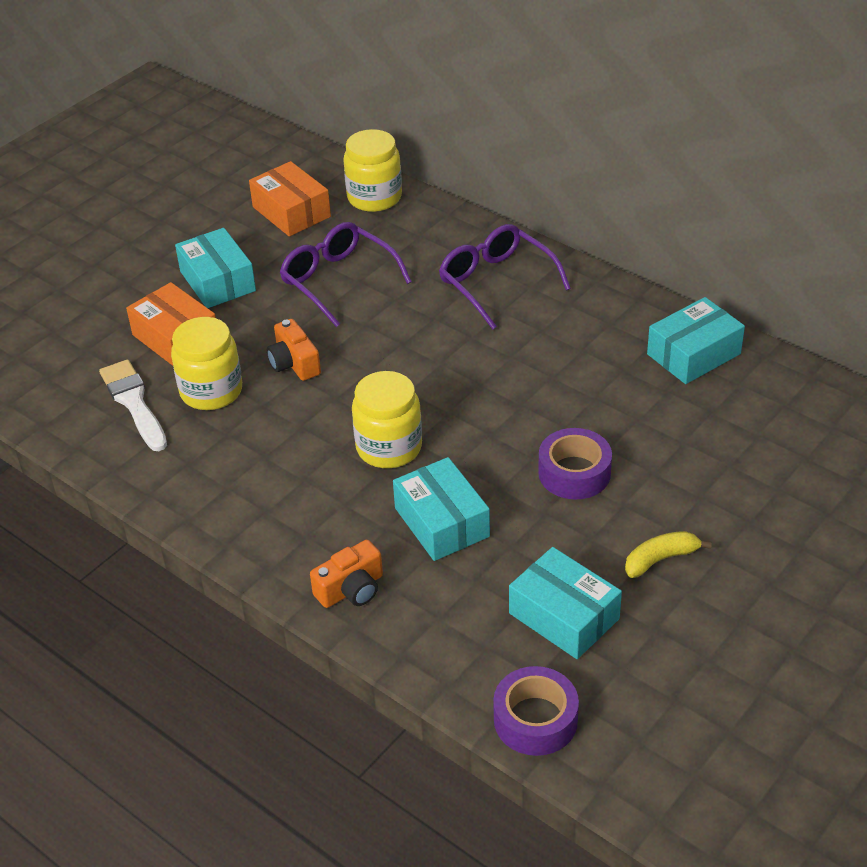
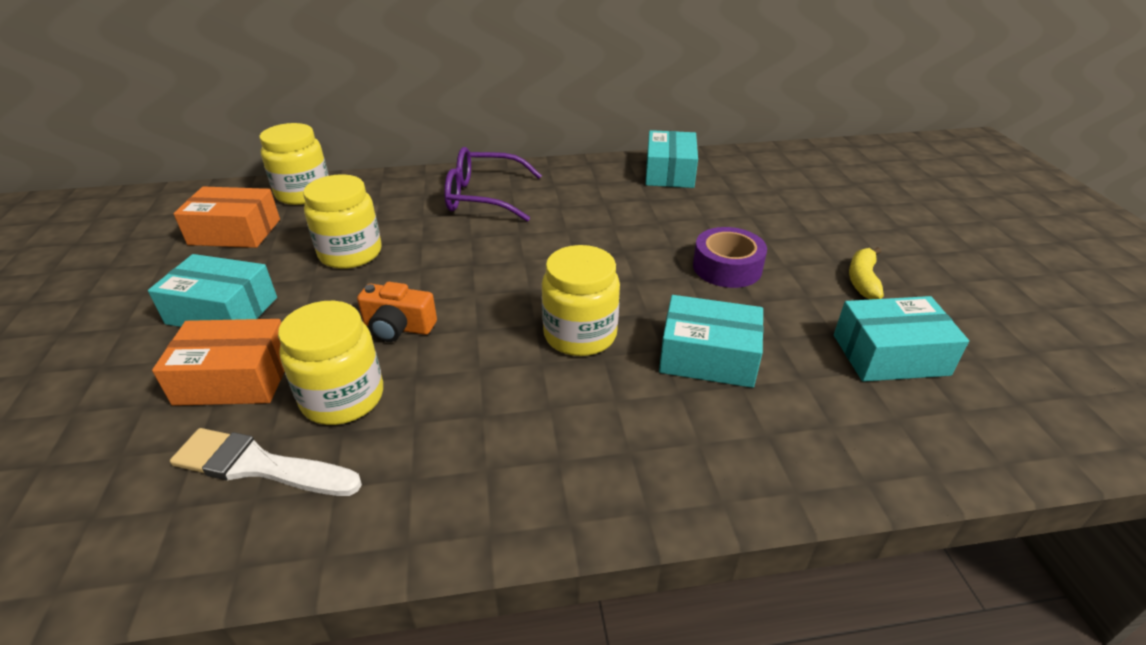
camera: 50 degrees left, 5 degrees down
(338, 280) = (350, 253): purple glasses -> yellow jar
(351, 589) = (739, 462): orange camera -> none
(535, 719) = (1019, 440): purple tape -> none

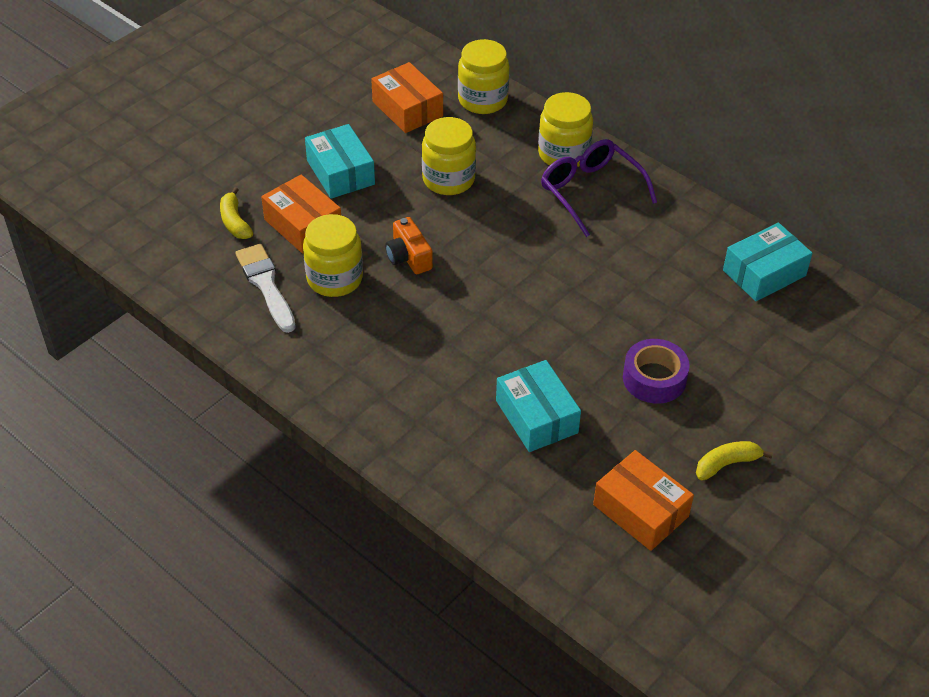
camera: 50 degrees right, 10 degrees up
(127, 434) = (235, 222): none -> yellow banana
(580, 335) = (491, 343): yellow jar -> yellow jar (563, 154)
(890, 354) = (641, 510): turquoise box -> orange box

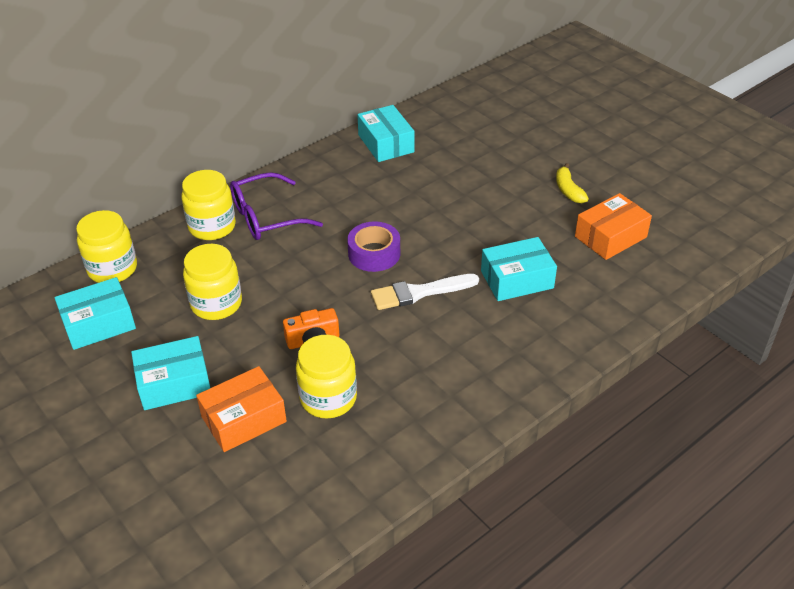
camera: 80 degrees left, 5 degrees down
(235, 222) = (218, 479): yellow banana -> none
(266, 285) = (323, 455): white brush -> white brush (419, 292)
(407, 109) = (99, 324): orange box -> turquoise box
(654, 378) = (484, 212): purple tape -> purple tape (374, 253)

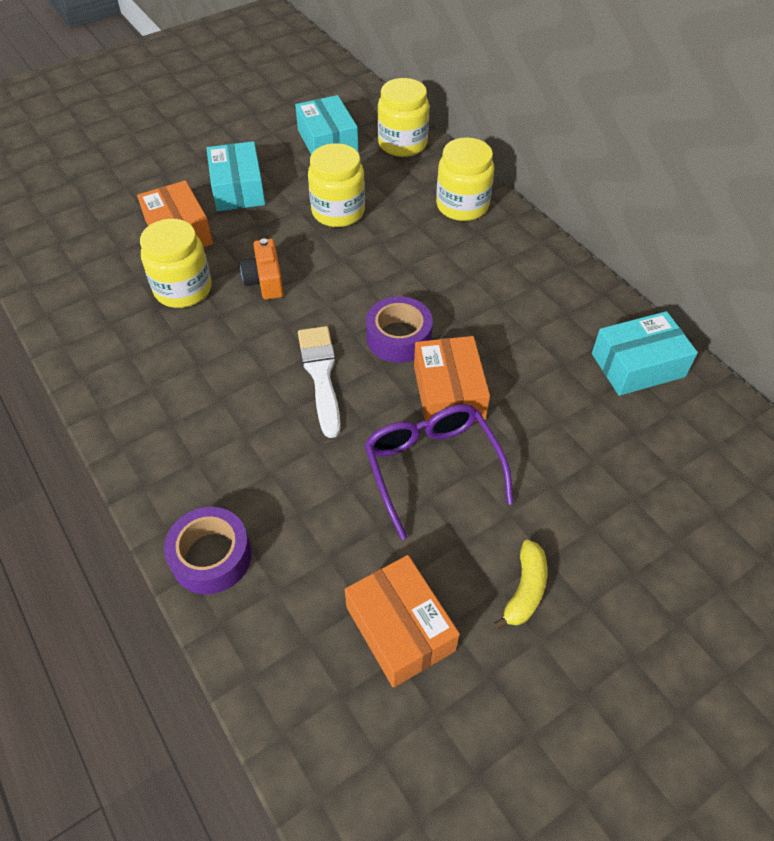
camera: 95 degrees right, 10 degrees up
(266, 217) = (476, 246): purple glasses -> purple glasses (432, 467)
(425, 225) = (448, 392): none -> orange box
(517, 279) = (324, 481): turquoise box -> none
(568, 190) = (525, 590): yellow banana -> yellow banana turned 120 degrees clockwise
(593, 328) = (211, 556): none -> purple tape

